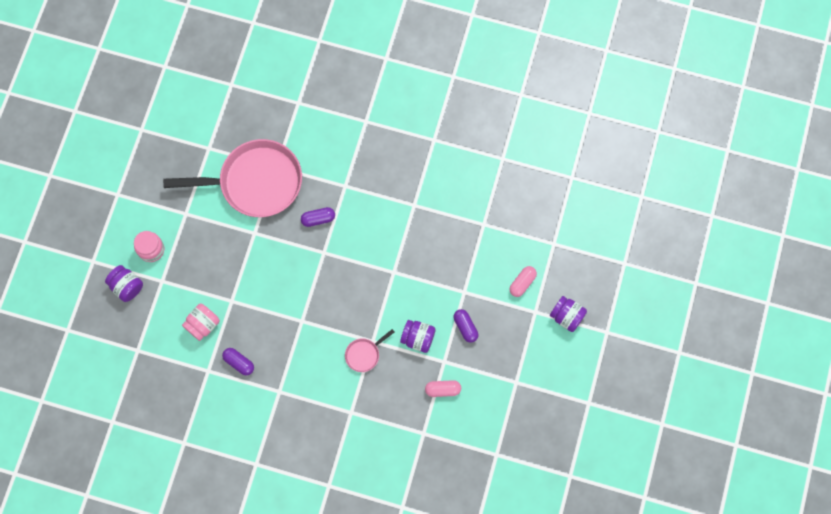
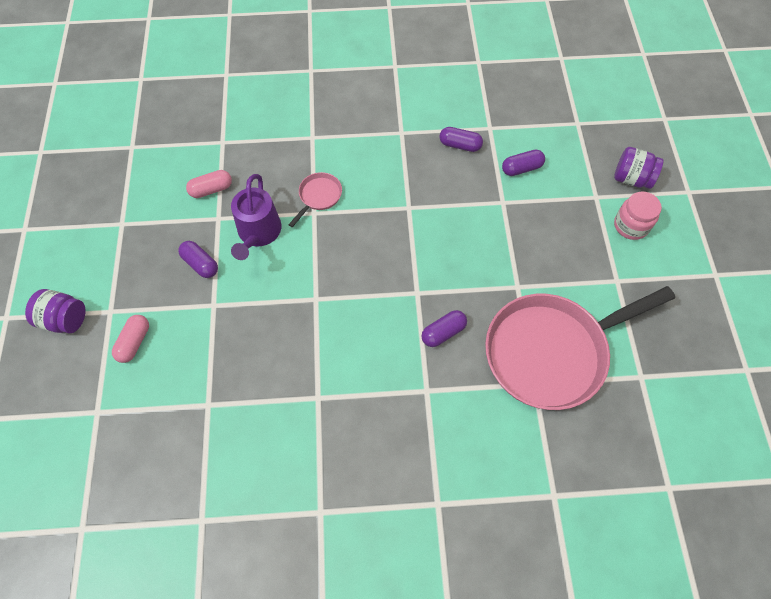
camera: 160 degrees right, 10 degrees down
(203, 324) = (521, 168): pink jar -> purple capsule
(418, 338) = (258, 233): purple jar -> purple watering can

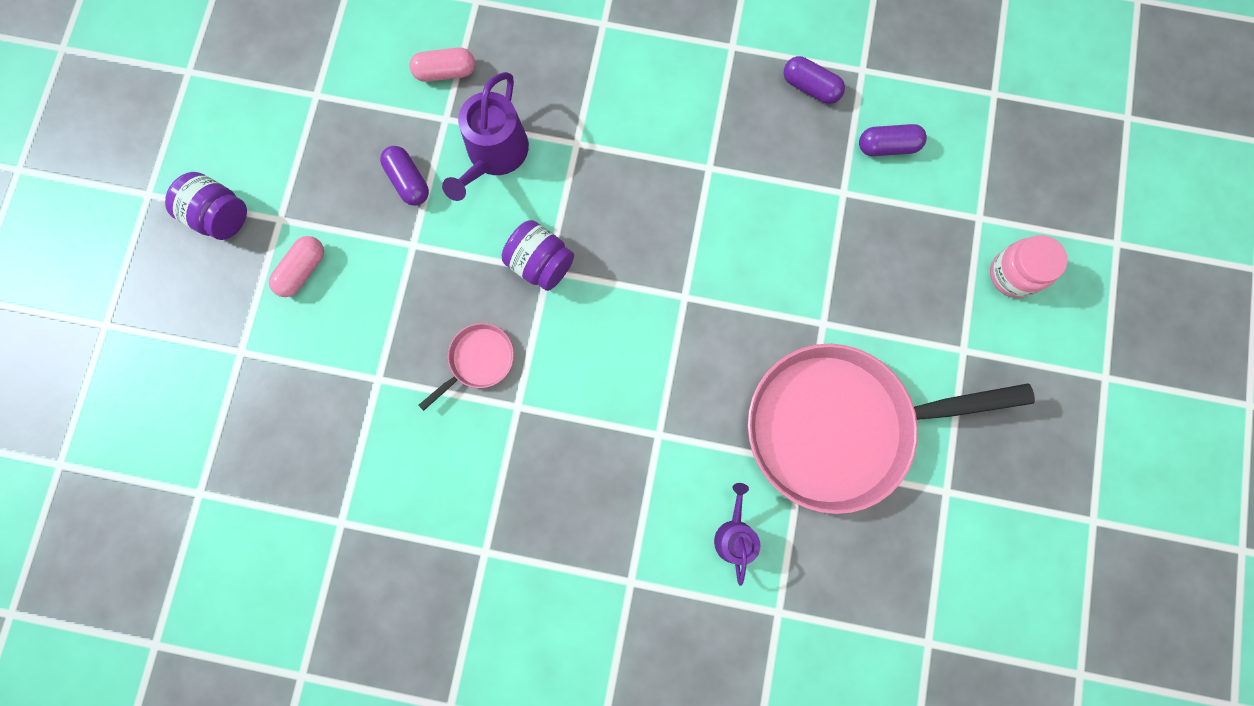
camera: 15 degrees right, 15 degrees up
(318, 196) = (589, 119): pink pan -> pink pan (478, 361)
(443, 332) = (703, 362): purple capsule -> none
(503, 447) = (734, 535): none -> purple watering can
(631, 179) = (1041, 202): purple jar -> purple jar (540, 263)

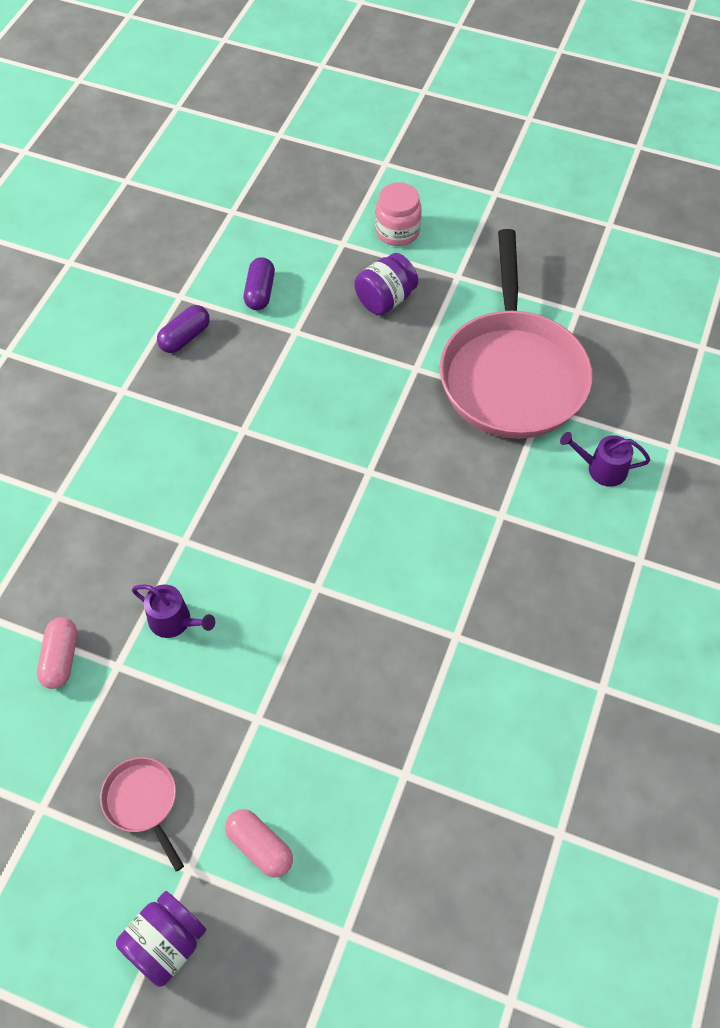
camera: 80 degrees left, 20 degrees down
(408, 181) = (181, 714): purple capsule -> none
(478, 361) = (401, 668): pink pan -> pink pan (143, 802)
(494, 154) = (174, 621): purple watering can -> purple watering can, size x0.62
(540, 263) = (307, 593): purple jar -> purple jar (385, 299)

